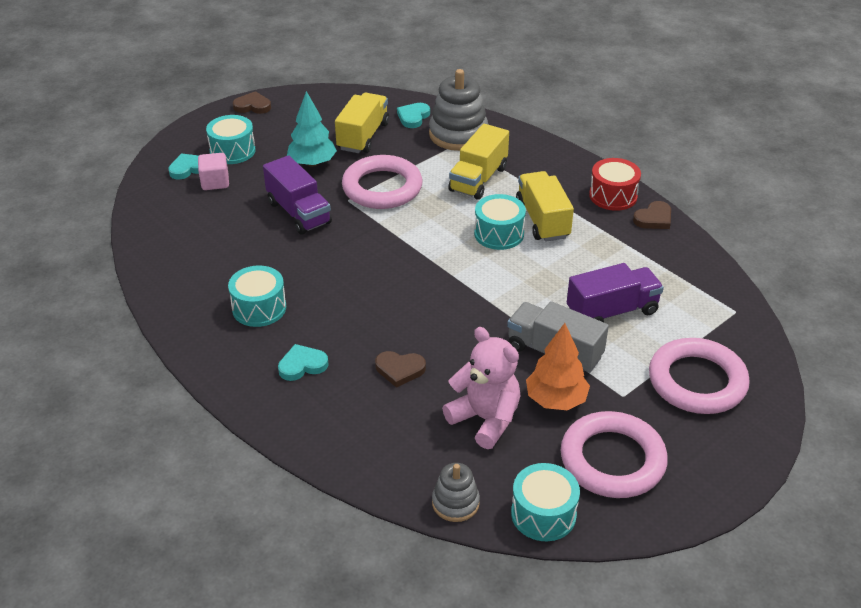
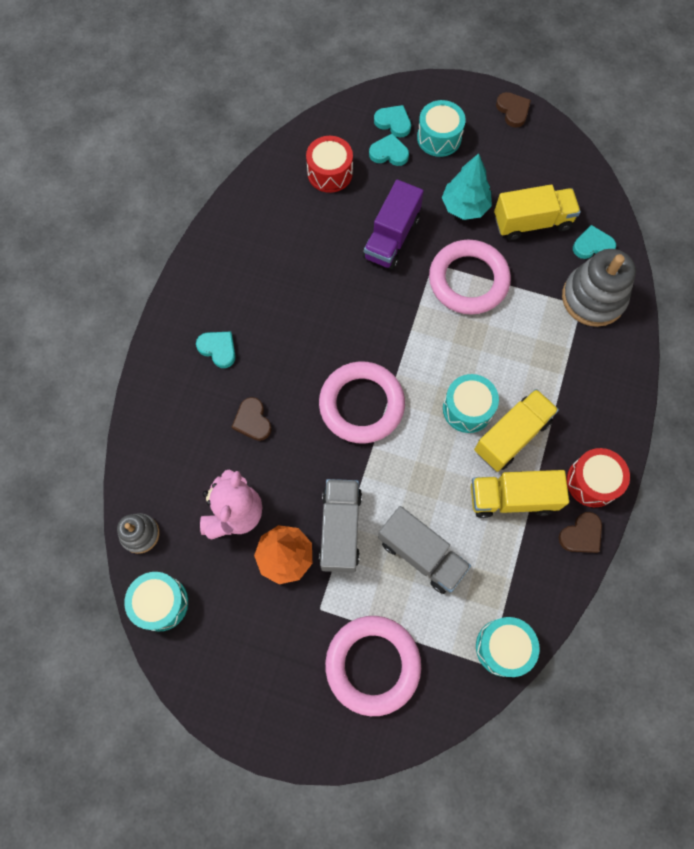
camera: 60 degrees right, 30 degrees up
(195, 223) = (330, 173): none -> red drum
(215, 182) = (389, 153): pink cube -> turquoise heart
(259, 308) = (261, 281): turquoise drum -> turquoise drum (503, 647)
(478, 179) = (535, 351): yellow truck -> yellow truck (512, 498)
(612, 311) = (421, 554): purple truck -> grey truck
(612, 460) = (242, 631): pink ring -> pink ring (361, 404)
(654, 219) = (581, 535): brown heart -> brown heart turned 60 degrees counterclockwise

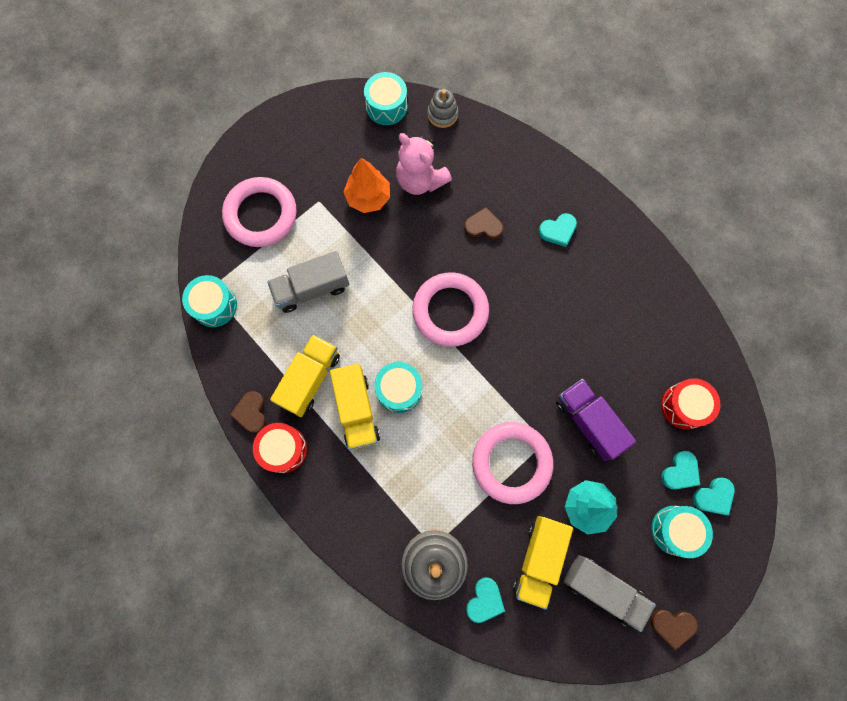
camera: 120 degrees right, 5 degrees up
(340, 529) = (364, 243): grey truck -> grey truck (603, 589)

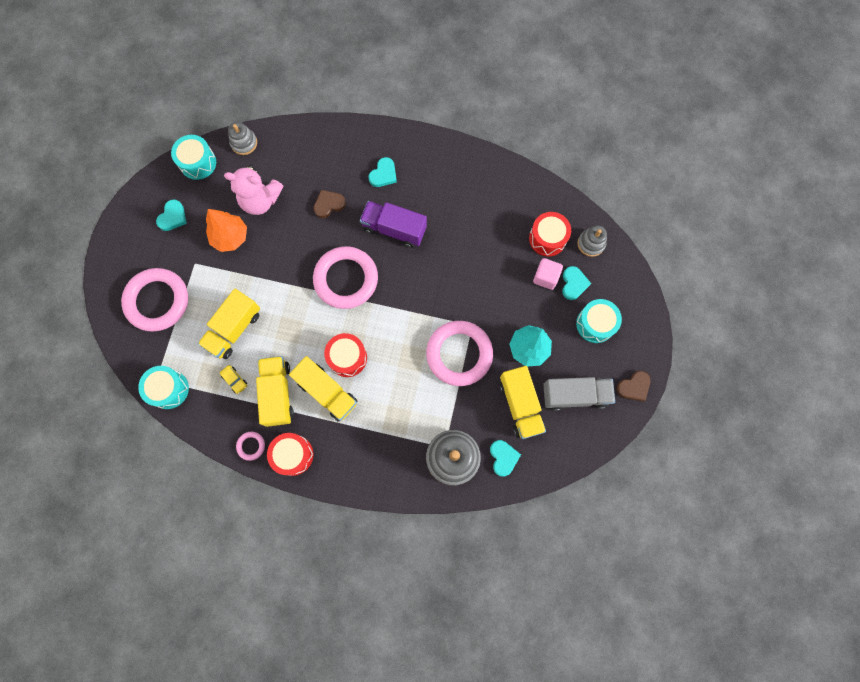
camera: 35 degrees left, 0 degrees up
(251, 412) = (251, 446): brown heart -> pink ring
(279, 338) = (235, 380): none -> yellow car
(312, 288) = (234, 329): grey truck -> yellow truck
(399, 390) = (347, 358): turquoise drum -> red drum
(588, 422) = (492, 291): purple truck -> purple truck (394, 229)
(655, 445) = (545, 277): none -> pink cube
(713, 497) = (605, 285): turquoise heart -> turquoise heart (173, 217)
(727, 442) = (591, 243): none -> grey stacking toy

